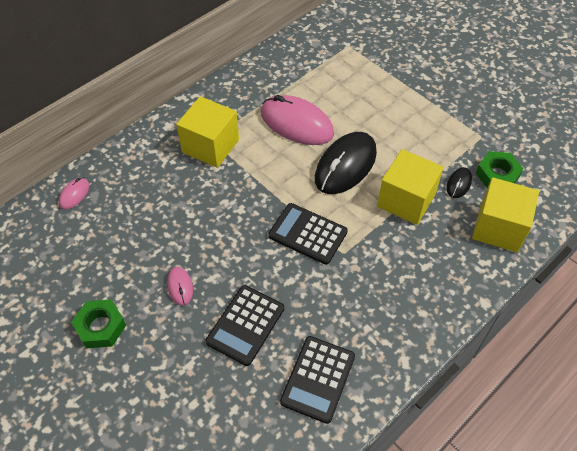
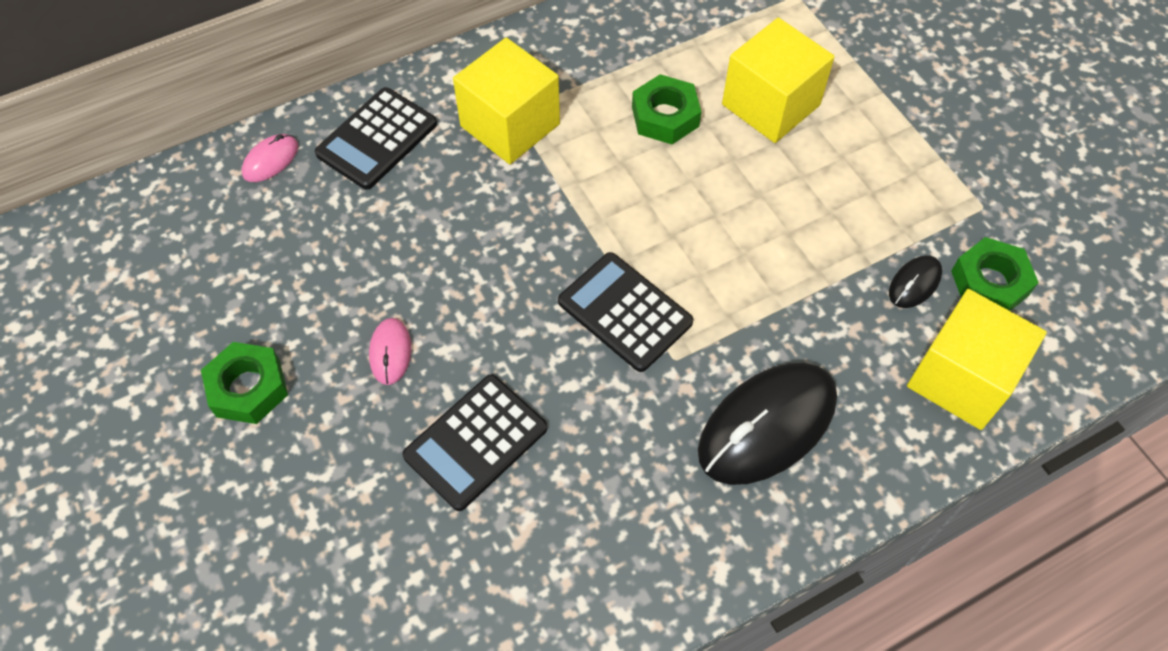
camera: 15 degrees right, 5 degrees up
(296, 124) = (665, 116): pink mouse -> green nut
(318, 379) = (566, 563): black calculator -> black calculator (377, 139)
(345, 165) = (726, 208): black mouse -> black mouse (767, 426)
(406, 200) = (812, 292): yellow cube -> yellow cube (771, 105)

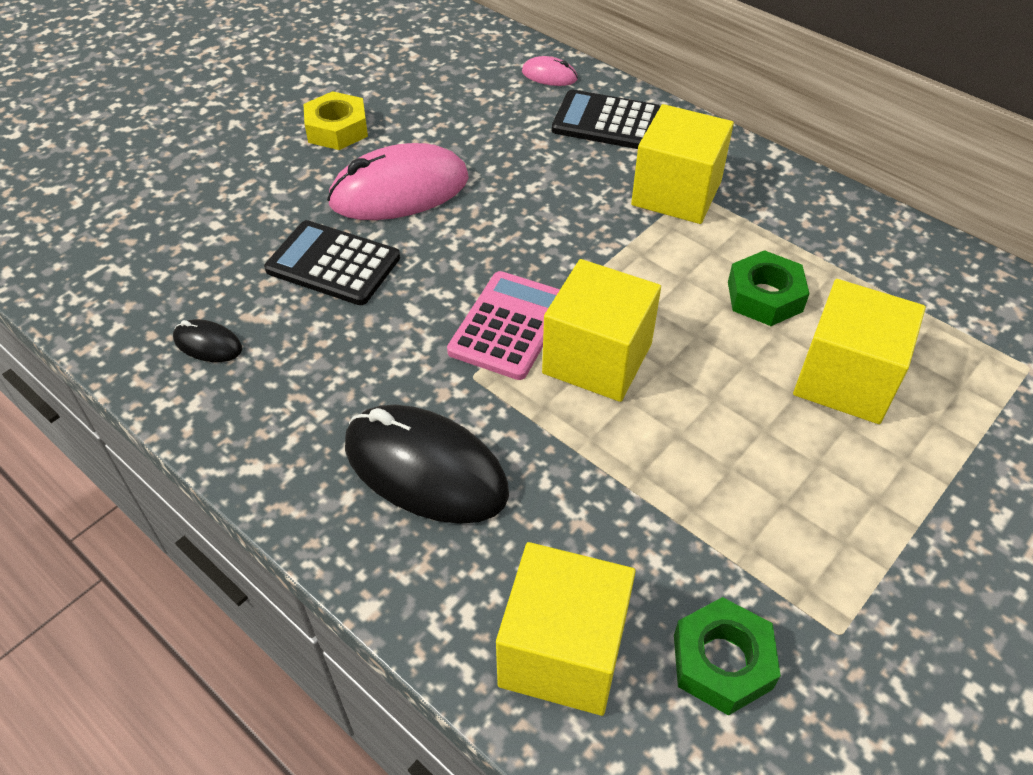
camera: 70 degrees right, 10 degrees down
(248, 388) = (337, 129): green nut -> yellow nut
(390, 352) = (399, 191): pink mouse -> pink mouse, size x2.18
(625, 312) = (509, 325): black calculator -> pink calculator
(689, 258) = (597, 358): none -> yellow cube
(914, 283) = (676, 574): black mouse -> black mouse (208, 344)

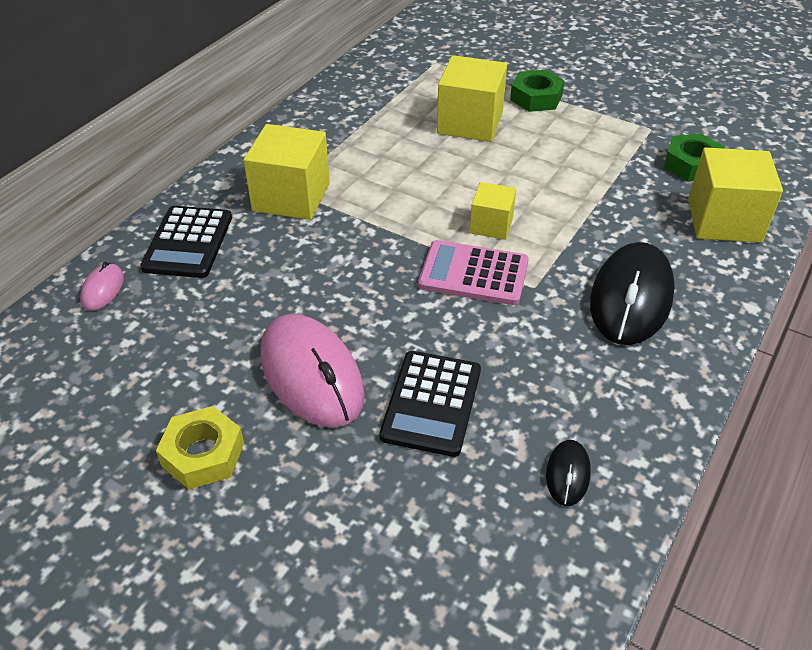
camera: 100 degrees left, 5 degrees down
(597, 358) = (491, 225): yellow cube -> yellow cube, size x0.58
(764, 296) = (403, 153): green nut -> green nut (536, 98)

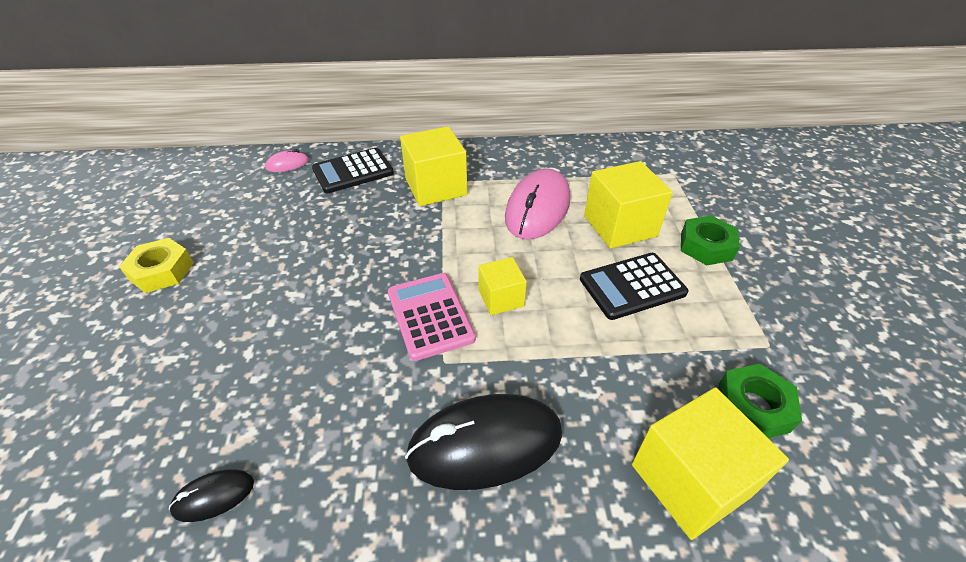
camera: 55 degrees right, 0 degrees up
(311, 374) = (259, 282): pink mouse -> pink mouse (538, 208)
(431, 403) = (261, 360): black calculator -> black calculator (632, 286)

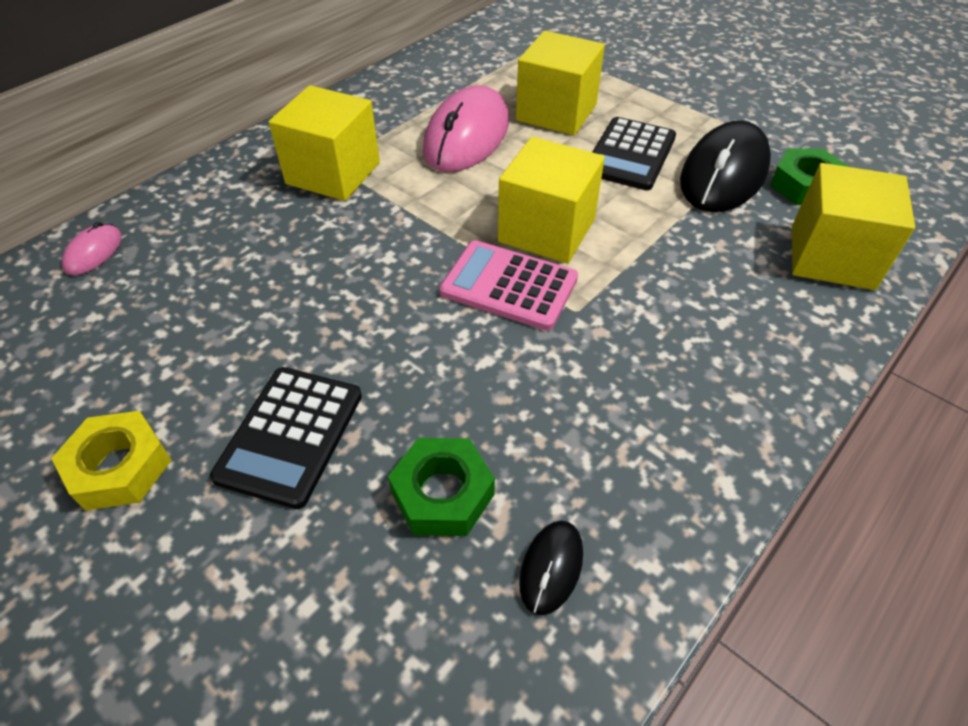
camera: 45 degrees left, 5 degrees up
(353, 171) = (204, 211): black calculator -> black calculator (290, 435)
(485, 444) = (692, 340): black mouse -> black mouse (724, 174)
(501, 298) = (546, 230): yellow cube -> yellow cube, size x1.73
(538, 208) = (467, 137): pink mouse -> pink mouse turned 45 degrees clockwise
(706, 246) = (639, 92): green nut -> green nut (442, 493)

